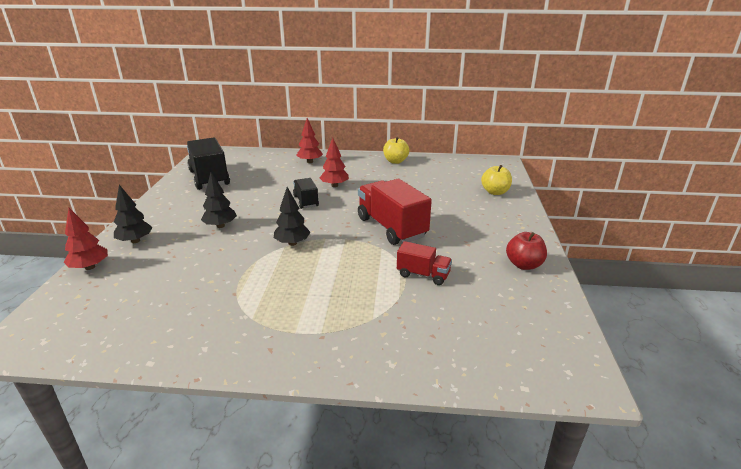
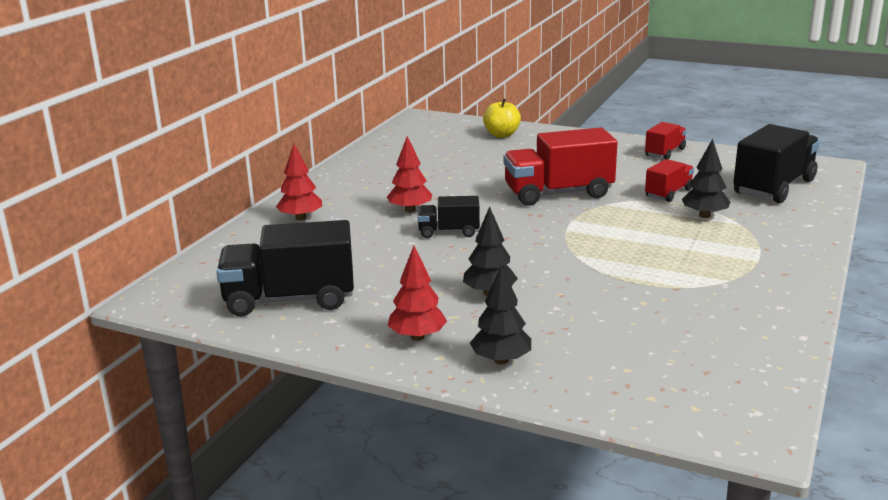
camera: 70 degrees left, 5 degrees down
(90, 267) = (570, 395): red tree -> red tree (417, 337)
(292, 243) = (568, 249): black tree -> black tree (704, 215)
(395, 161) = (359, 166): yellow apple -> none
(481, 336) = (774, 187): none -> black truck
(524, 265) = (665, 152): red apple -> red truck

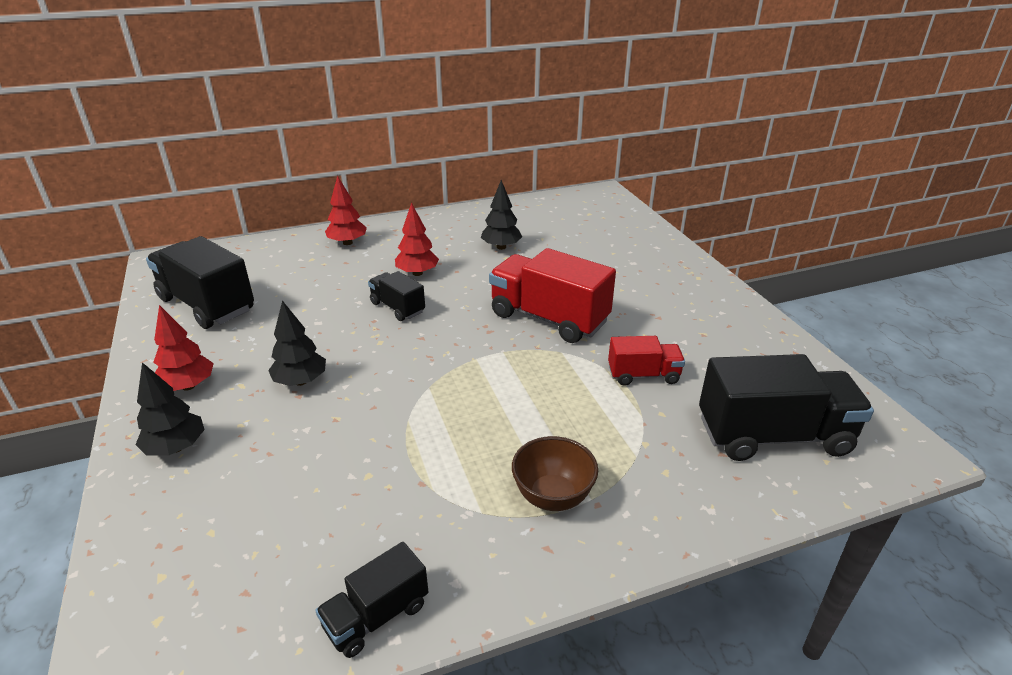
camera: 45 degrees right, 10 degrees up
(501, 135) = (629, 236): yellow apple -> none
(665, 152) = (740, 328): red truck -> none
(704, 215) = (622, 422): black tree -> black tree (501, 247)
(744, 257) = (553, 496): none -> brown bowl
(779, 336) = (376, 616): none -> black truck

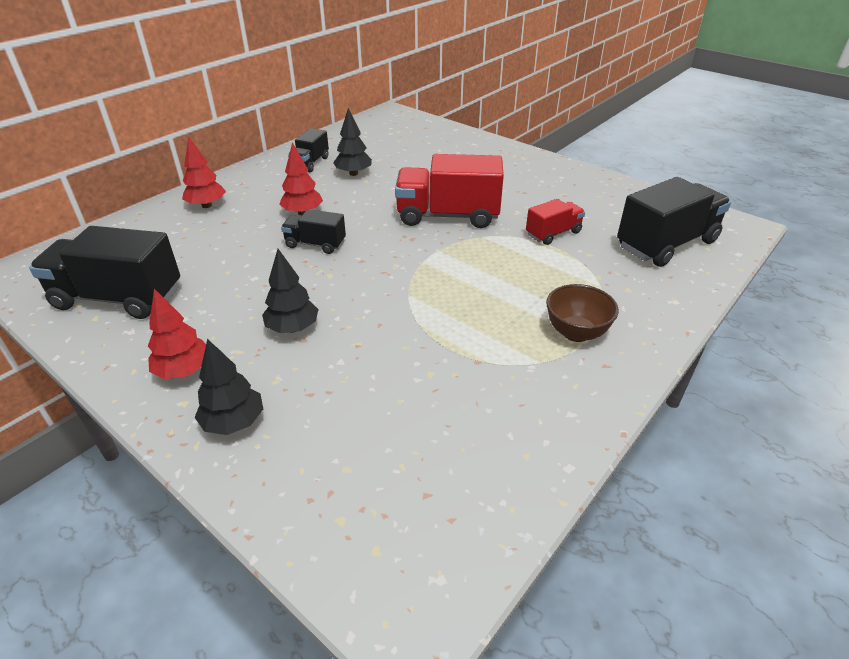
camera: 30 degrees left, 5 degrees up
(376, 616) = (542, 460): black truck -> black truck (310, 163)

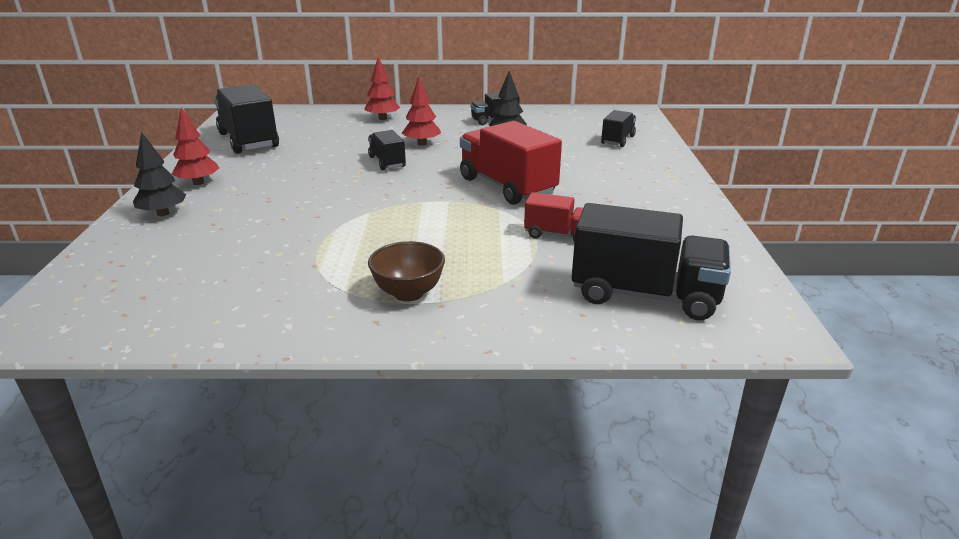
camera: 50 degrees right, 10 degrees down
(293, 328) = (277, 193): black tree -> none
(430, 142) = (617, 140): none -> black truck

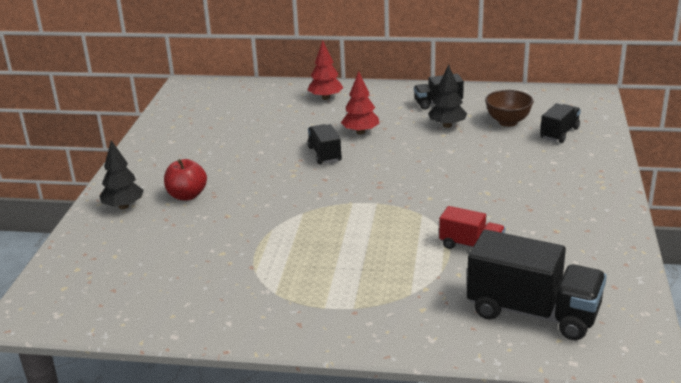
camera: 10 degrees right, 0 degrees up
(198, 183) = (152, 173): red tree -> none
(238, 201) = (187, 195): none -> red apple
(249, 140) = (196, 123): black truck -> none
(408, 293) = (328, 299): brown bowl -> brown bowl (508, 122)
(507, 186) = (434, 188): red truck -> none

